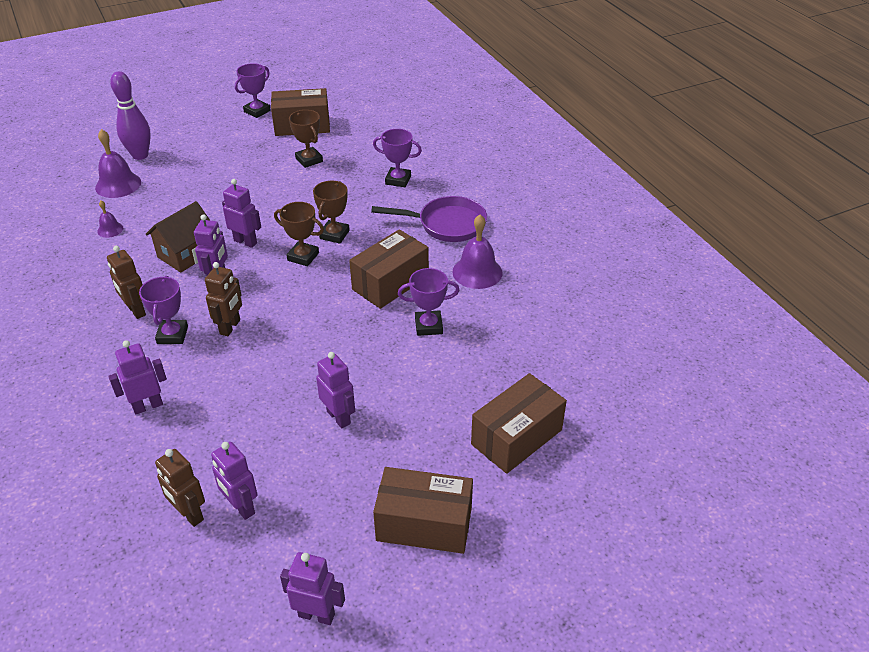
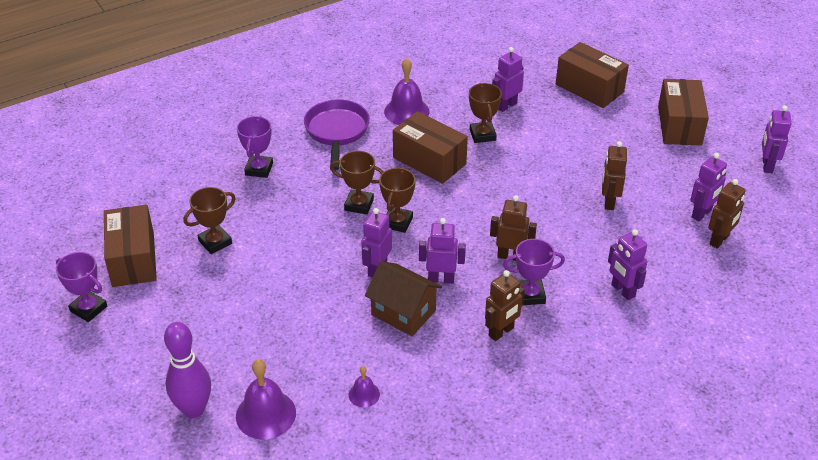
camera: 95 degrees left, 0 degrees up
(288, 418) = (608, 202): none -> brown robot
(339, 417) = (598, 174): purple robot -> purple robot (506, 106)
(428, 326) = (482, 135): purple trophy -> brown trophy

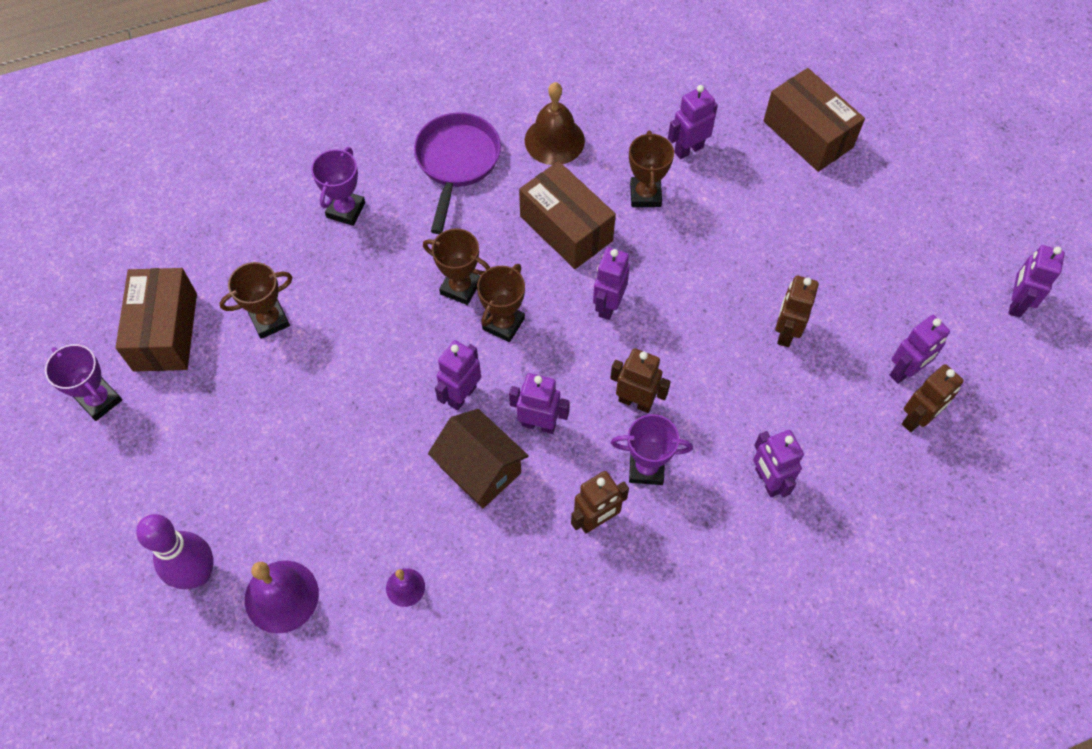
camera: 10 degrees right, 20 degrees up
(406, 111) = (554, 140): purple bell -> brown bell
(473, 202) = (608, 305): none -> purple robot
(679, 125) = (914, 216): brown box -> none

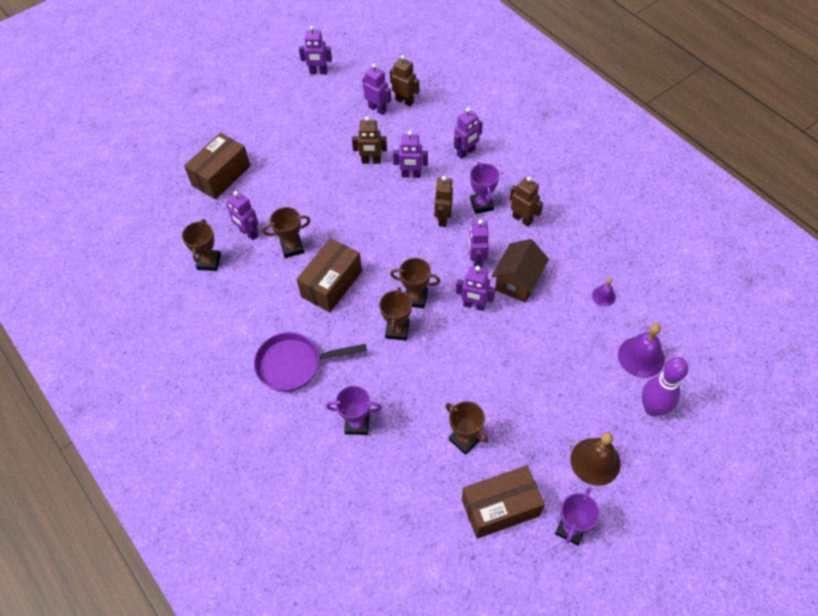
camera: 105 degrees left, 5 degrees down
(554, 140) = (259, 310): brown bell -> brown bell (595, 461)
(608, 305) = (382, 247): purple robot -> purple robot (411, 175)
(653, 99) = (209, 262): none -> brown trophy

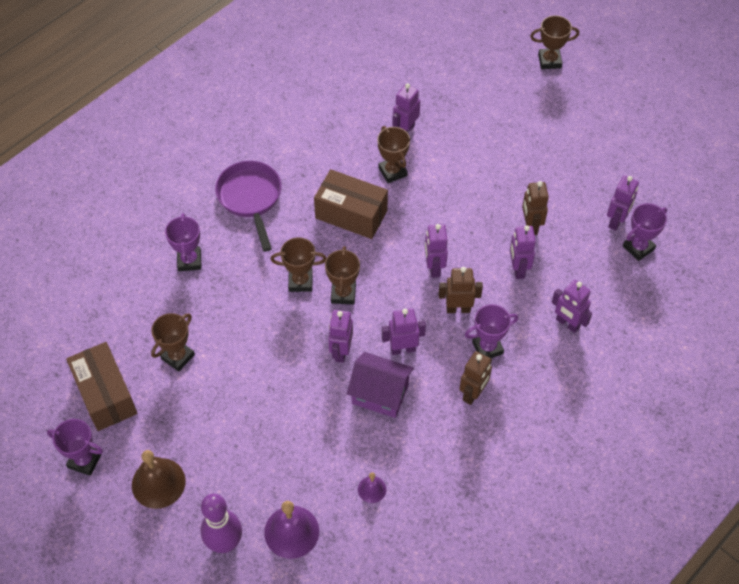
camera: 80 degrees right, 0 degrees up
(209, 262) = (363, 105): brown trophy -> brown trophy (549, 61)
(221, 176) = (478, 92): brown box -> none
(318, 72) = (662, 152): purple robot -> purple robot (434, 268)
(404, 101) = (638, 248): brown robot -> purple trophy
(517, 281) = (380, 394): brown house -> purple house

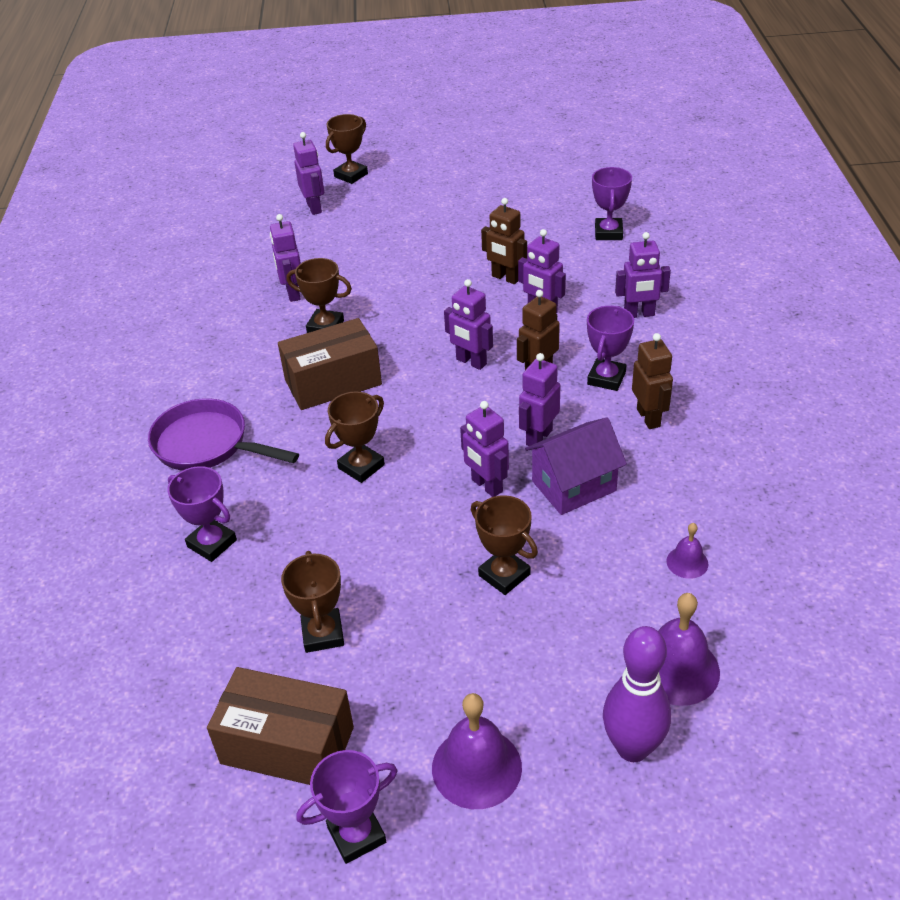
camera: 45 degrees left, 15 degrees down
(158, 483) = (476, 767): brown bell -> purple bell
(343, 294) = (418, 442): brown trophy -> brown trophy (504, 575)
(616, 221) = (565, 229): purple robot -> purple robot (314, 207)

